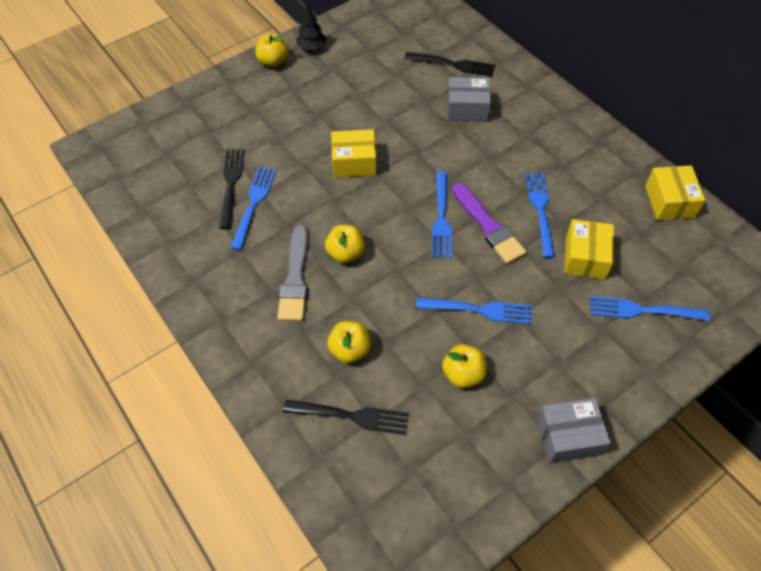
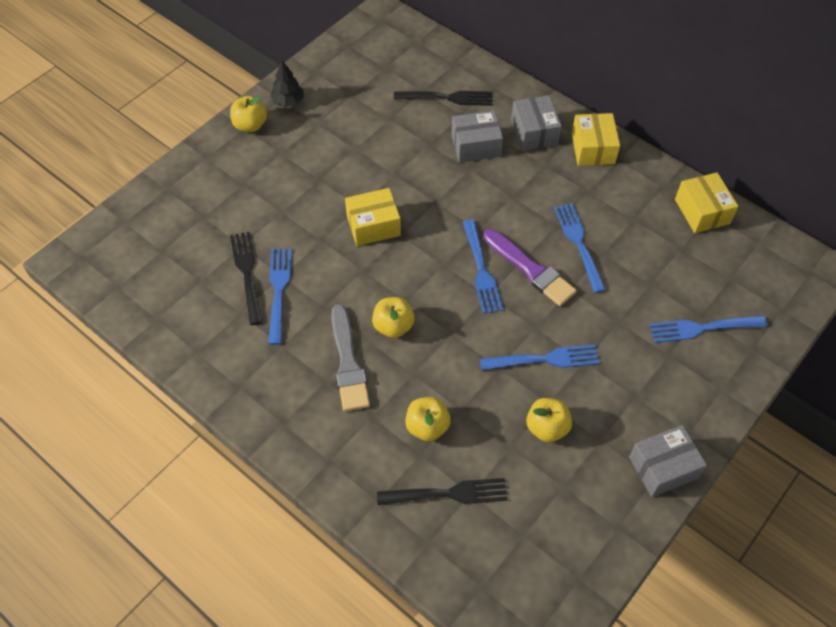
camera: 15 degrees left, 0 degrees up
(525, 105) = (534, 132): none -> grey box
(585, 257) = (635, 285): yellow box -> yellow box (593, 148)

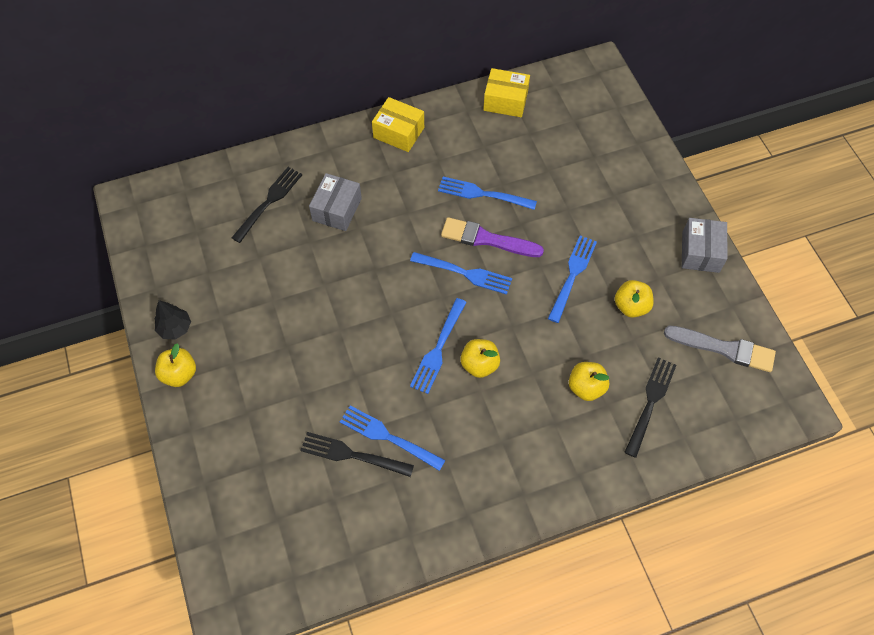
camera: 60 degrees left, 5 degrees up
(348, 363) = (495, 416): grey brush -> grey brush (724, 349)
(373, 225) = (368, 328): yellow box -> none
(531, 270) = (486, 239): purple brush -> purple brush turned 150 degrees counterclockwise
(534, 132) = (353, 161): grey box -> none
(703, 328) = (604, 161): blue fork -> blue fork (438, 348)

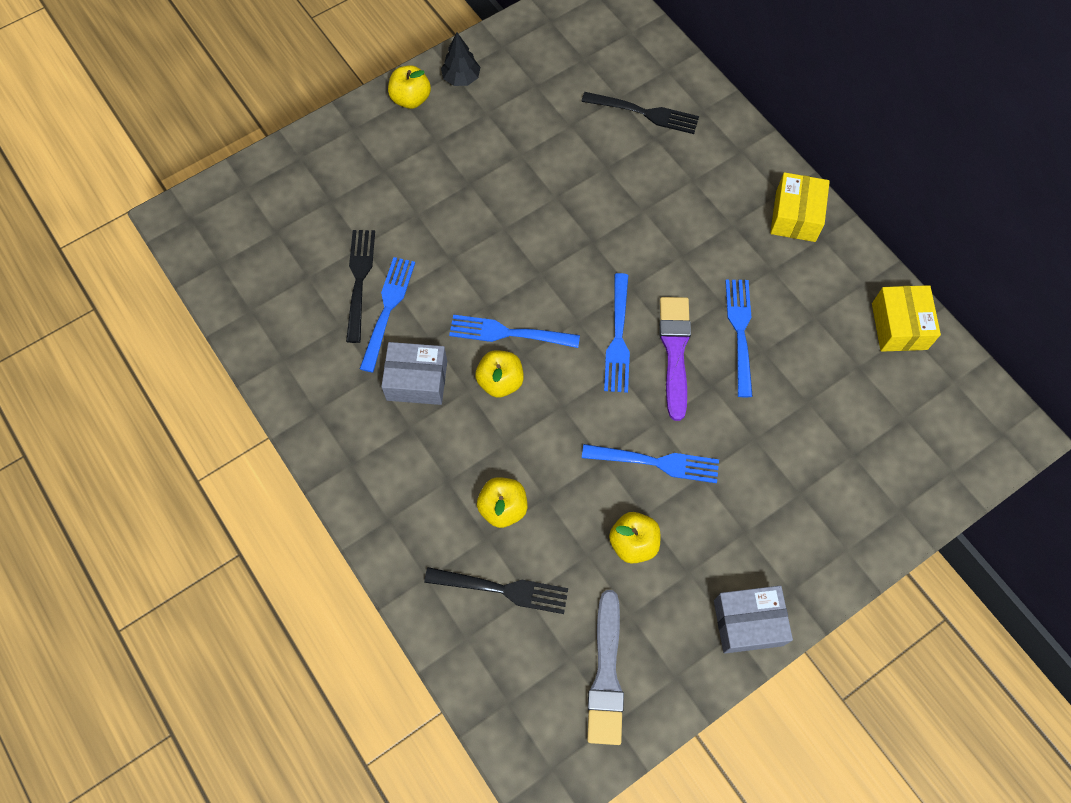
camera: 75 degrees right, 5 degrees up
(337, 209) = (659, 182): grey box -> grey box (417, 380)

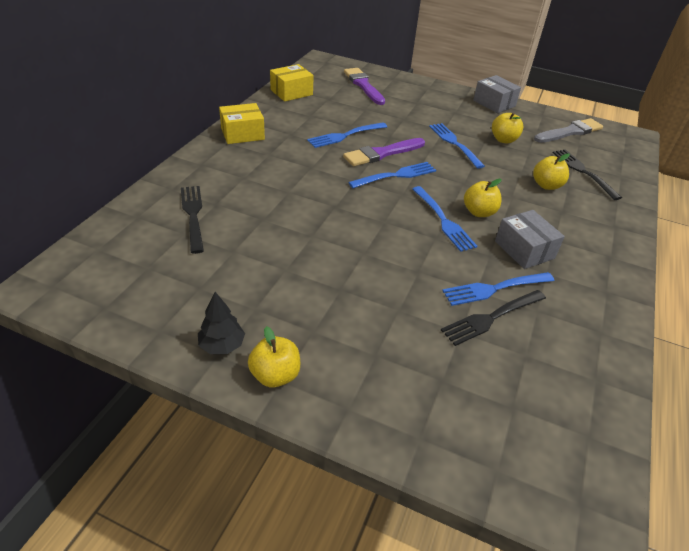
camera: 125 degrees left, 25 degrees down
(889, 444) = (363, 85): none -> purple brush

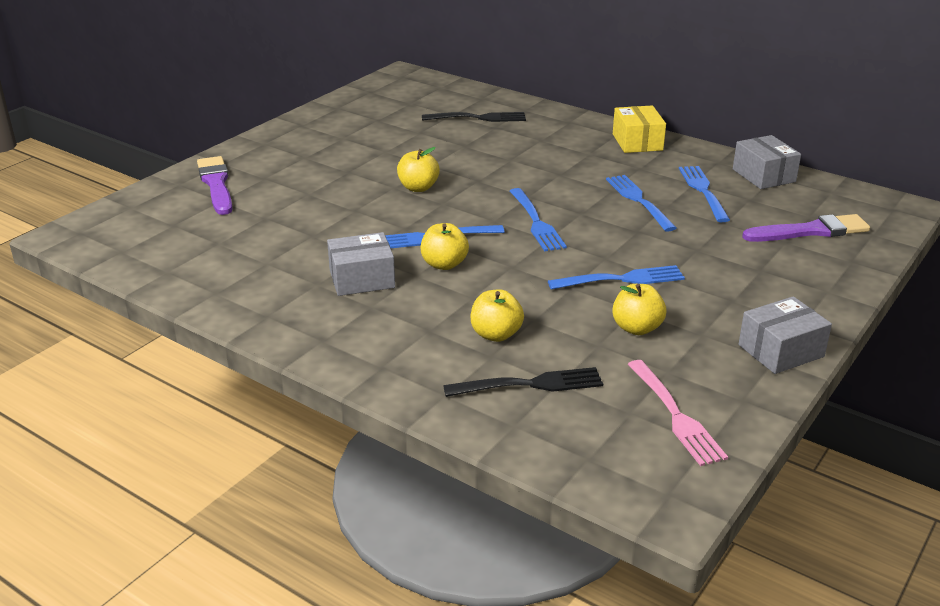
camera: 105 degrees right, 10 degrees down
(222, 345) = (310, 126): black tree -> none
(275, 375) = (270, 141): yellow apple -> yellow apple (418, 188)
(291, 92) = (763, 175): yellow box -> grey box
(382, 153) = (591, 220): purple brush -> purple brush (216, 184)
(492, 317) = (272, 236): black fork -> none
(495, 288) = (309, 246): blue fork -> blue fork (703, 191)
(570, 132) = (675, 415): grey brush -> pink fork

